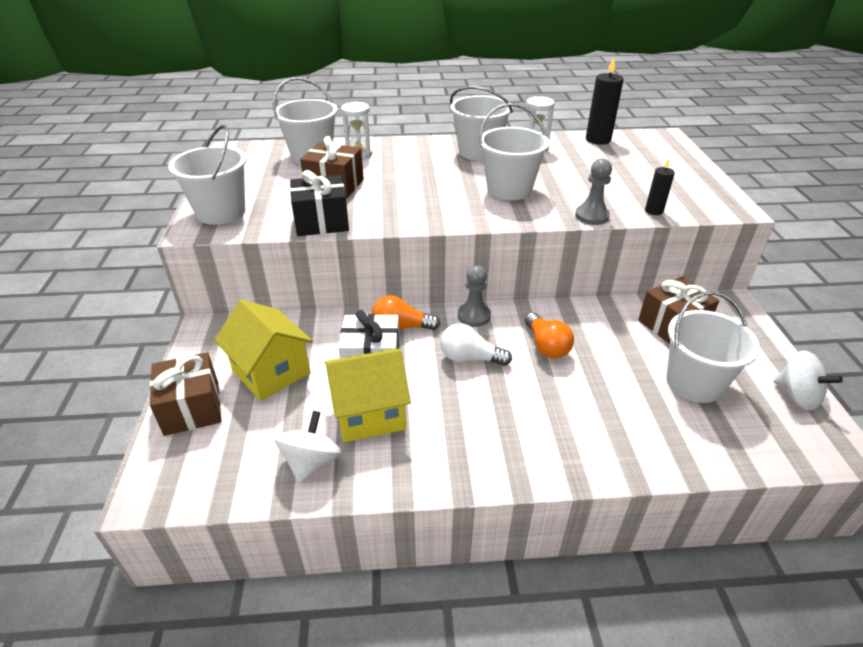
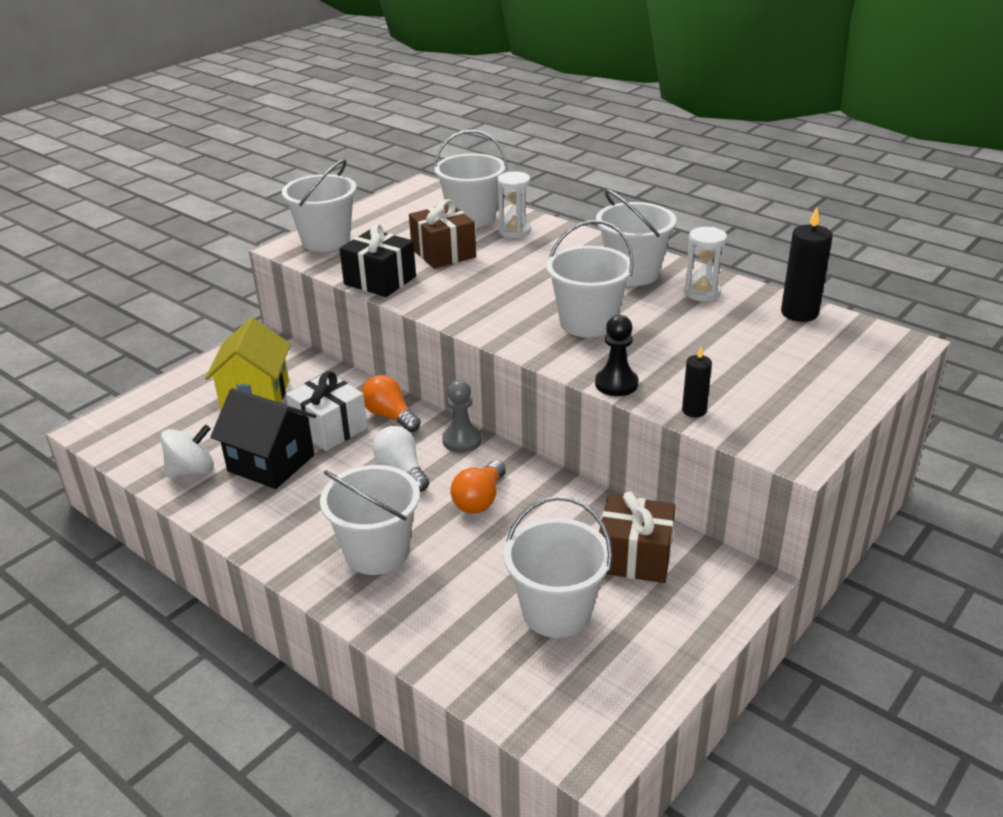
camera: 45 degrees right, 5 degrees down
(192, 408) = (179, 392): brown gift -> none
(369, 413) = (271, 463): yellow house -> black house
(547, 422) = (377, 552): none -> white bucket
(592, 216) = (616, 384): grey pawn -> black pawn
(796, 396) = (638, 691): white spinning top -> none

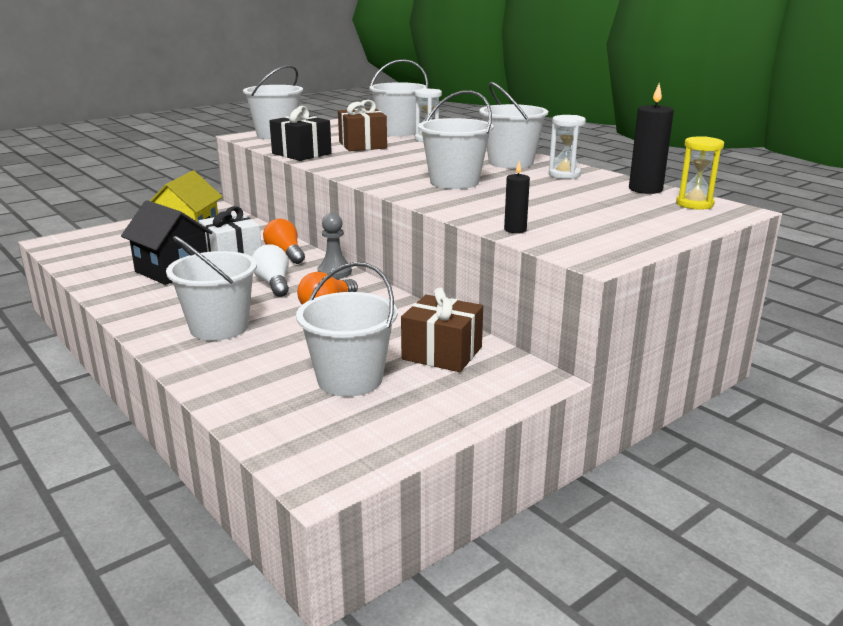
camera: 10 degrees right, 10 degrees down
(192, 470) = (108, 269): white spinning top -> none
(616, 384) = (455, 212): black pawn -> none
(859, 337) = (694, 204): none -> yellow hourglass

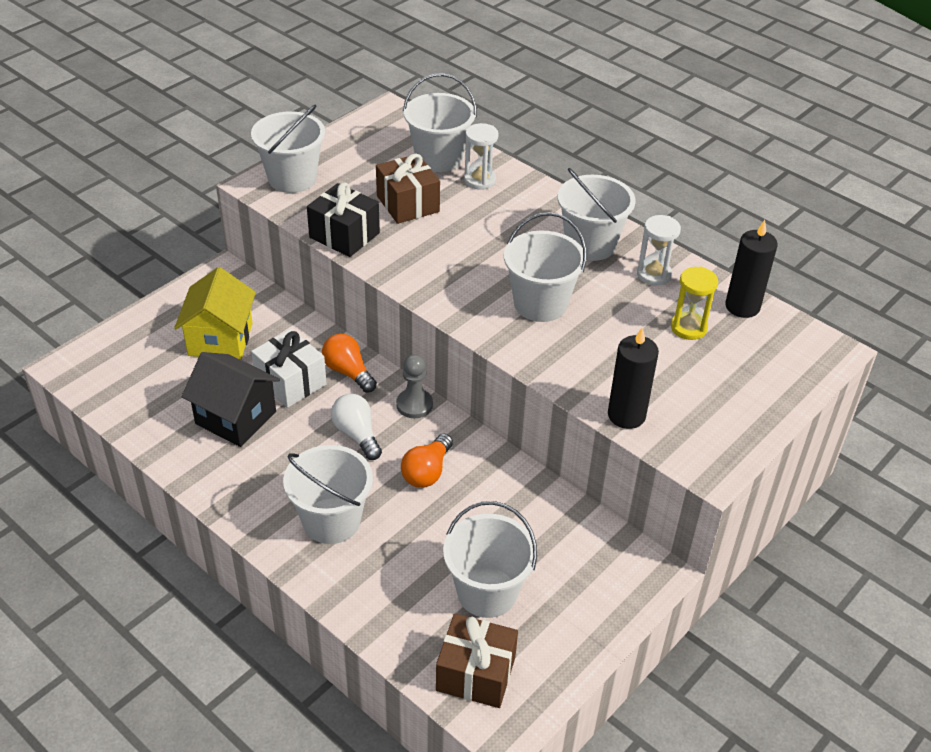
camera: 10 degrees left, 20 degrees up
(442, 353) = (561, 541): brown gift -> brown gift (476, 673)
(515, 230) = (626, 415): black candle -> black candle, size x1.73
(694, 204) = (793, 340): yellow hourglass -> yellow hourglass (688, 328)

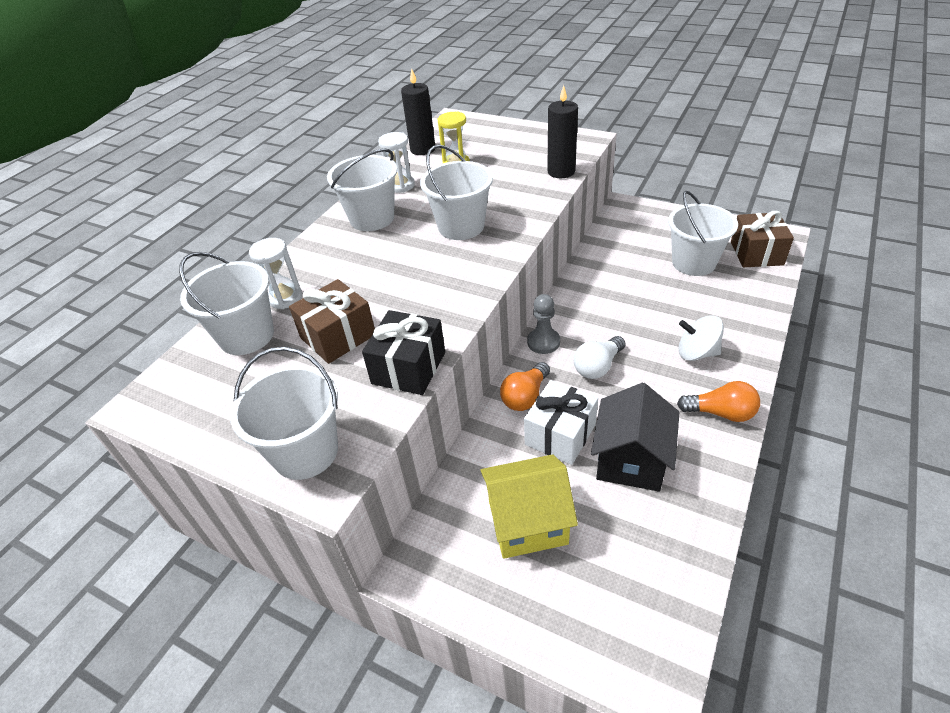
camera: 100 degrees left, 0 degrees up
(331, 521) = (697, 353): white bucket -> white spinning top
(427, 471) = (610, 316): orange light bulb -> orange light bulb (720, 413)

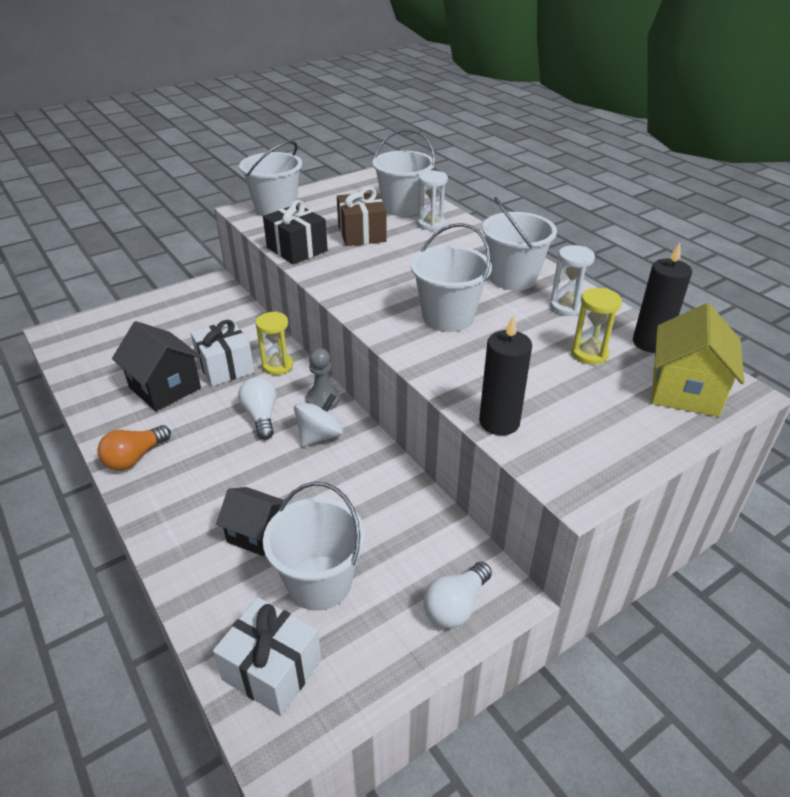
camera: 115 degrees right, 5 degrees down
(525, 396) = (277, 366): orange light bulb -> yellow hourglass
(527, 522) = (185, 328): yellow house -> yellow house (685, 390)
(648, 217) = (456, 605): none -> white light bulb
(696, 303) = (256, 533): none -> black house
(697, 353) = (202, 486): white spinning top -> white spinning top (319, 436)
(756, 253) = (272, 669): brown gift -> white gift

